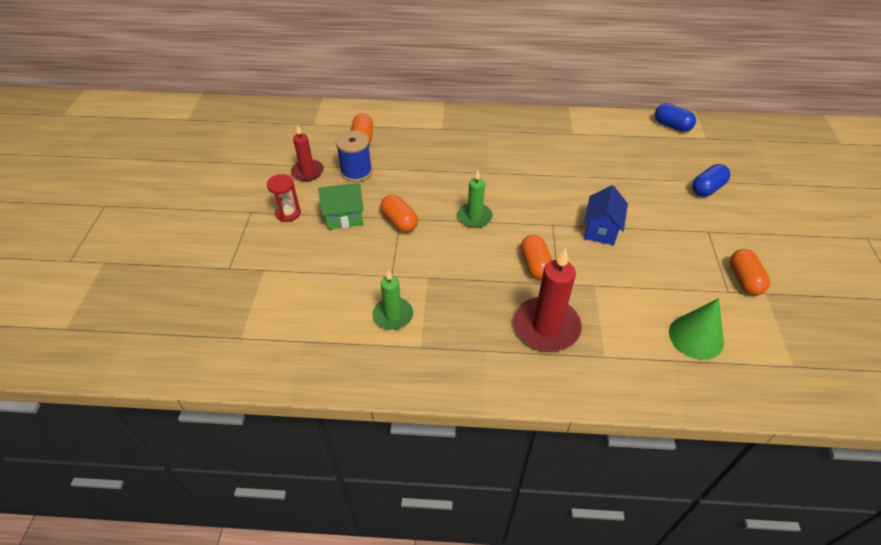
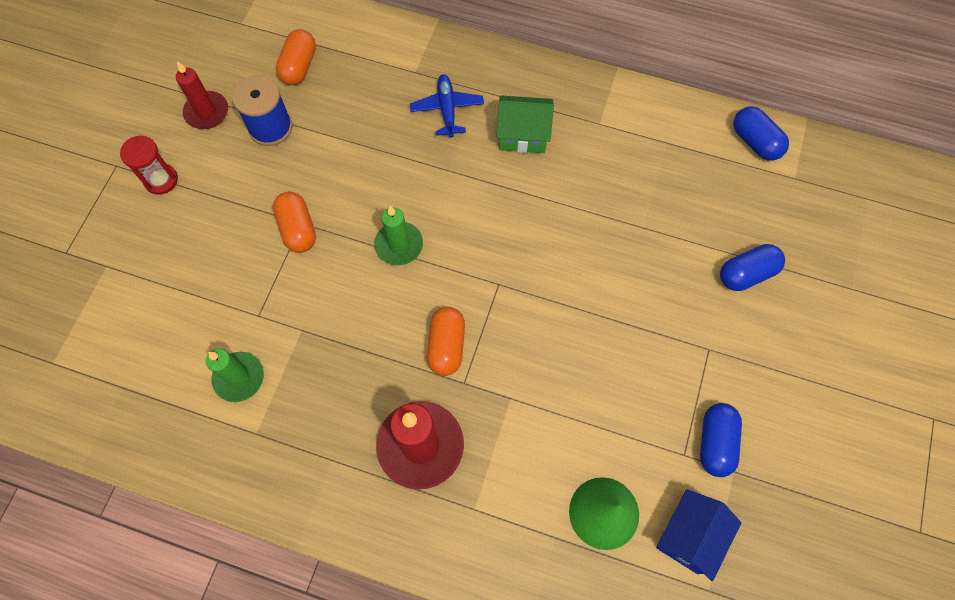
camera: 15 degrees right, 20 degrees up
(344, 217) = (230, 204): green house -> green house (523, 135)
(472, 143) = (447, 109): none -> blue plane
(601, 230) = (560, 309): blue house -> blue house (689, 536)
(744, 280) = (715, 442): orange capsule -> blue capsule

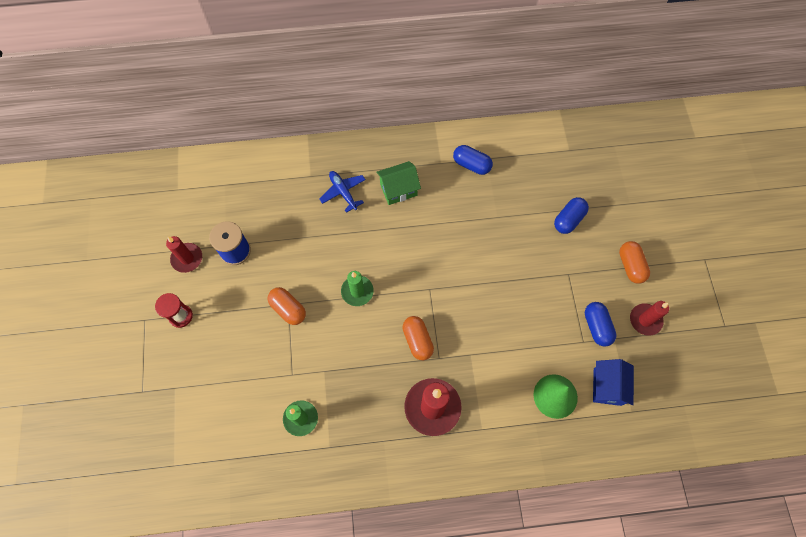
camera: 25 degrees left, 0 degrees up
(299, 67) = (233, 203): orange capsule -> orange capsule (630, 266)
(755, 142) = (537, 137): blue capsule -> blue capsule (471, 165)
(795, 466) = (645, 320): none -> red candle

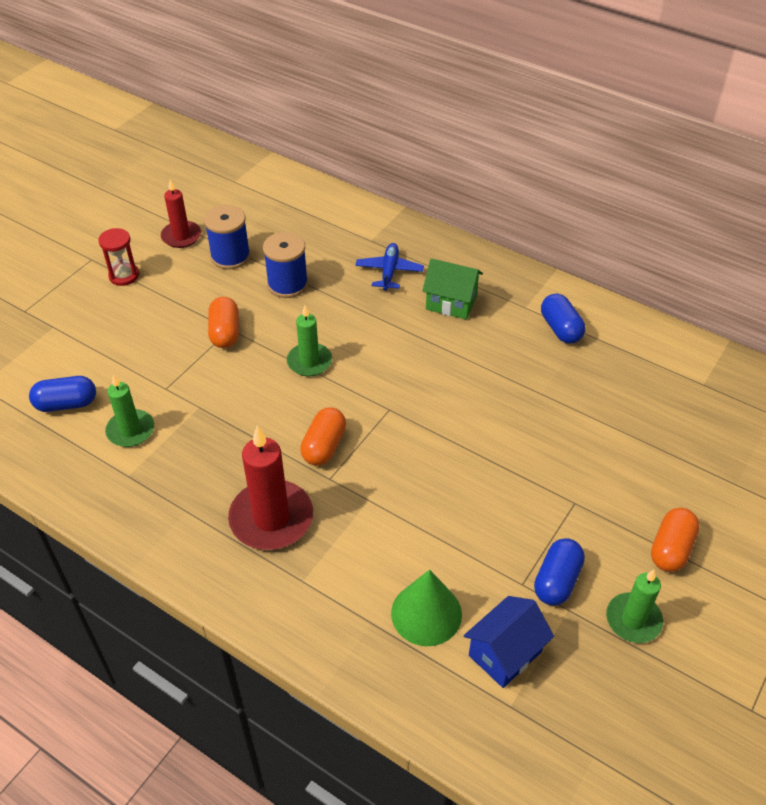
camera: 40 degrees right, 20 degrees down
(291, 246) = (287, 284): none -> blue spool
(568, 220) = (631, 450): blue capsule -> blue capsule (66, 404)
(645, 320) = (633, 620): red candle -> green candle

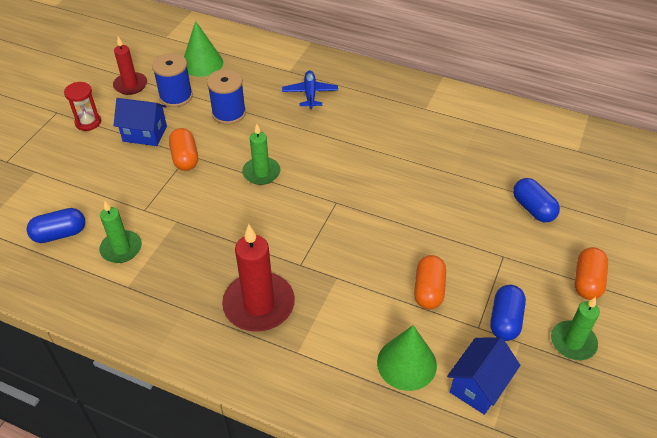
camera: 10 degrees left, 0 degrees up
(185, 297) = (145, 134): none -> blue house
(270, 219) = (202, 63): none -> green cone
(324, 446) = (289, 239): orange capsule -> orange capsule (428, 290)
(451, 303) = (366, 112): green house -> none
(560, 329) = (457, 122): blue capsule -> blue capsule (533, 209)

